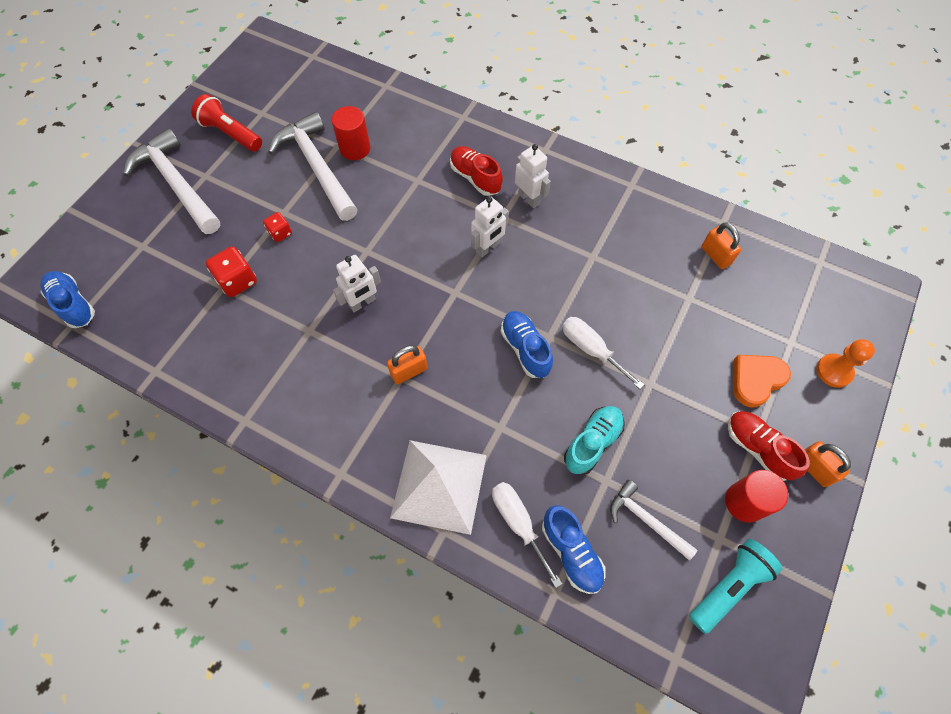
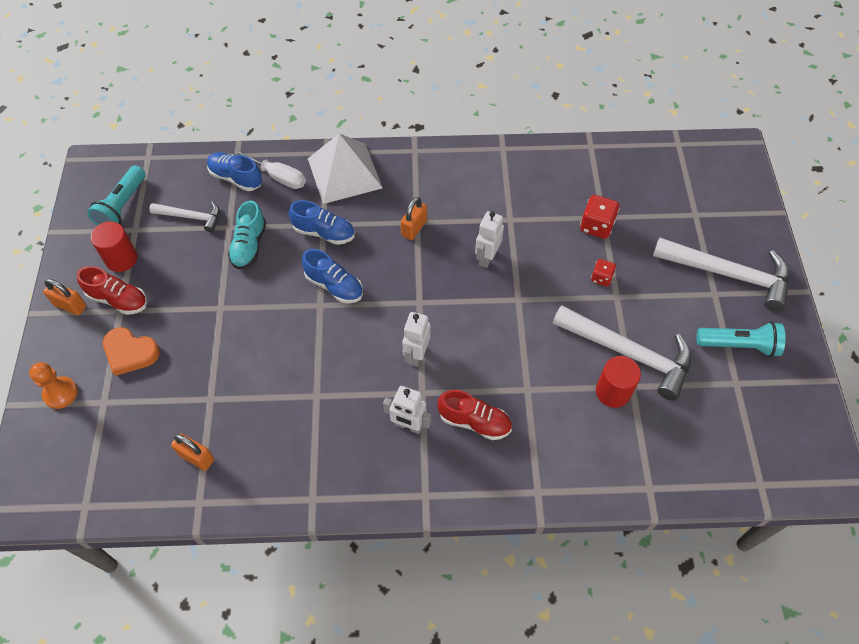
camera: 150 degrees right, 5 degrees down
(73, 304) = (692, 155): blue shoe -> blue shoe (324, 232)
(230, 133) = (739, 345): red flashlight -> turquoise flashlight
(591, 350) = (280, 311): white screwdriver -> none
(756, 380) = (130, 352): orange heart -> orange heart turned 90 degrees clockwise

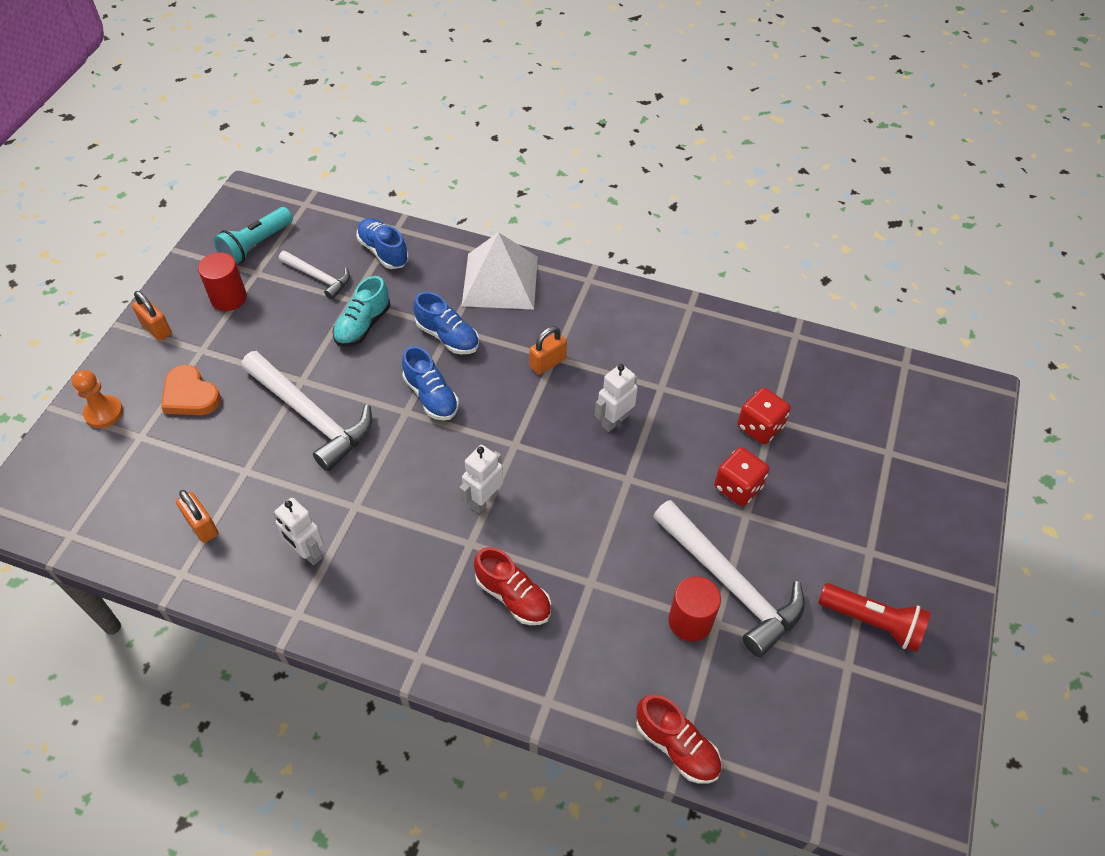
camera: 20 degrees right, 5 degrees down
(118, 299) = (205, 338): red shoe -> red shoe (676, 746)
(279, 177) = (428, 264): white screwdriver -> none
(408, 426) = (438, 574): white robot -> white robot (307, 552)
(601, 278) = (738, 487): red dice -> red dice, size x1.63
(728, 274) = (898, 535): white hammer -> white hammer (311, 416)
(739, 345) = (872, 622): turquoise flashlight -> red flashlight

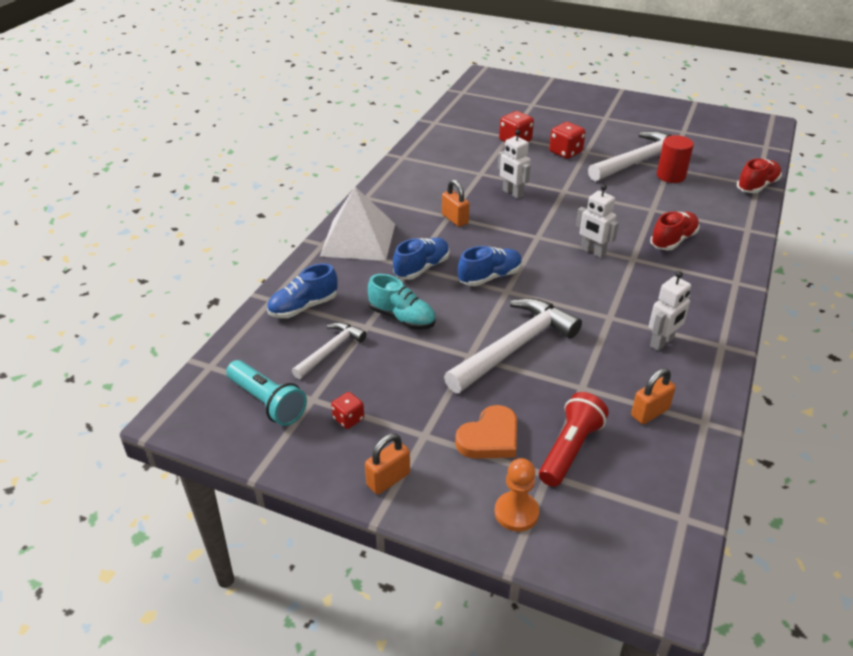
camera: 85 degrees left, 15 degrees down
(228, 298) = (348, 419): red cylinder -> red dice
(872, 622) = (653, 122): red flashlight -> red flashlight (570, 449)

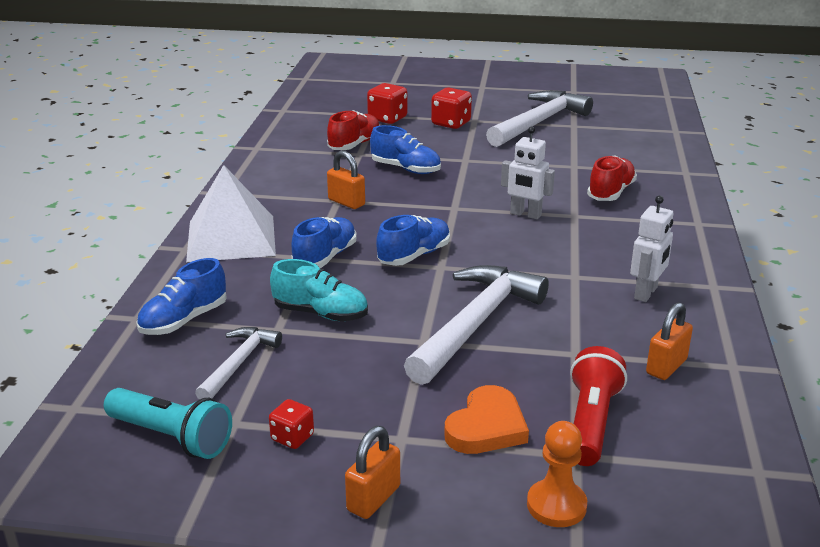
camera: 15 degrees left, 10 degrees down
(512, 193) = (406, 169): white robot -> blue shoe
(671, 176) = (579, 133): red cylinder -> none
(757, 186) = (676, 132): red shoe -> red shoe (354, 144)

